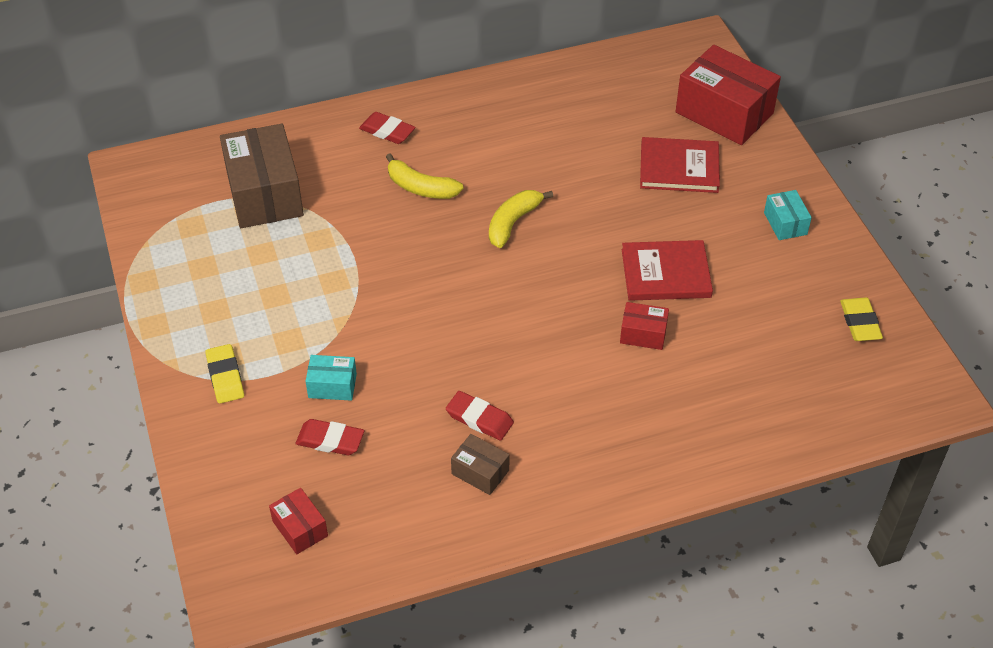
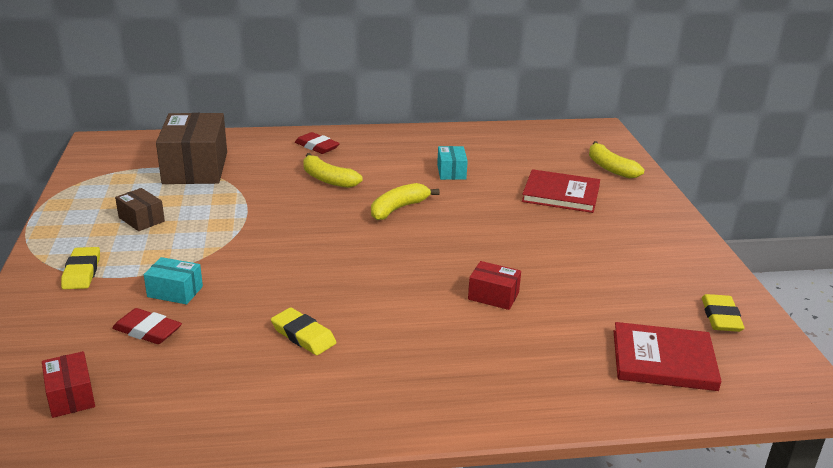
camera: 10 degrees right, 20 degrees down
(479, 418) = (303, 335): red eraser -> yellow eraser
(480, 472) = (283, 378): brown box -> brown box (141, 219)
(666, 273) = (529, 257): red book -> red book (663, 360)
(724, 113) = (610, 168): red box -> yellow banana
(785, 223) = (653, 239): turquoise box -> turquoise box (451, 172)

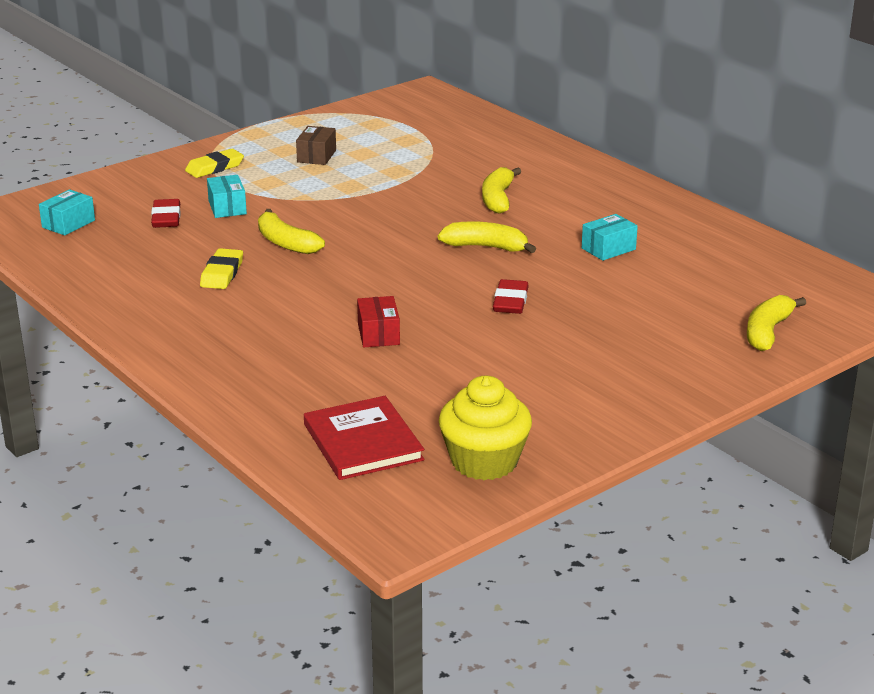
camera: 60 degrees right, 0 degrees up
(71, 396) = (68, 224): red box -> turquoise box
(195, 168) = (434, 141): brown box -> none
(285, 285) = (286, 243): none -> yellow banana
(317, 146) = (561, 172): red eraser -> red eraser (510, 301)
(561, 194) = (647, 318): red book -> none
(721, 317) = (484, 461): yellow eraser -> yellow cupcake

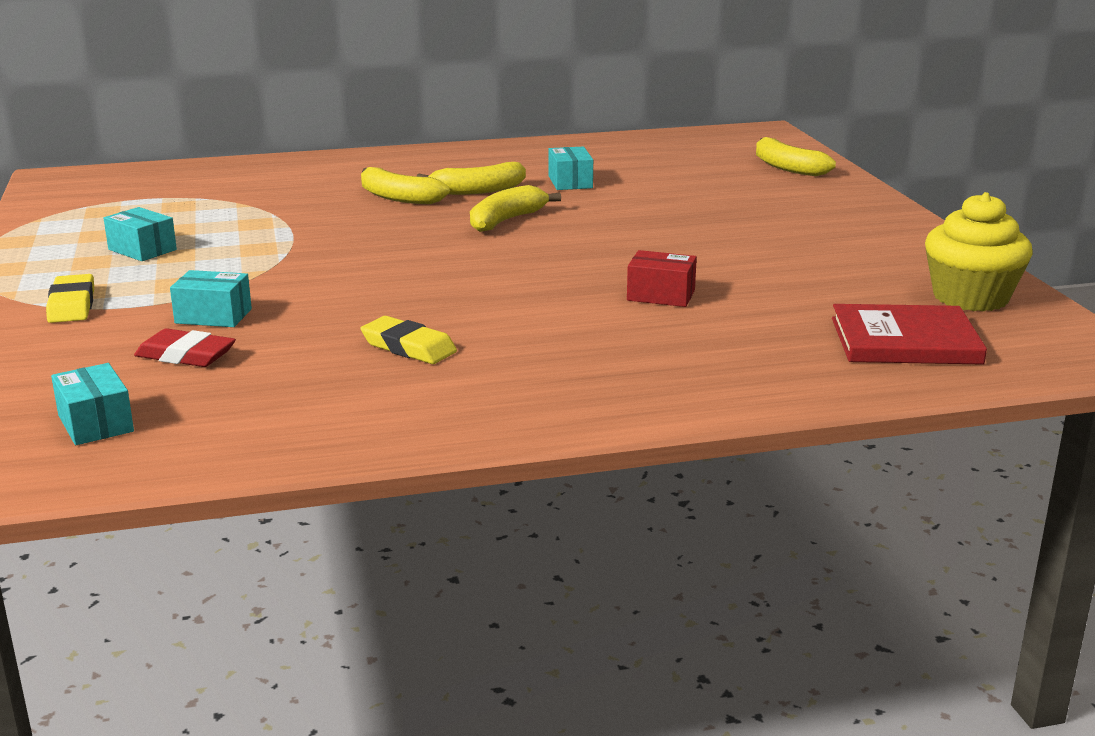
camera: 65 degrees left, 5 degrees down
(286, 243) = (368, 301): yellow banana -> yellow banana (477, 190)
(316, 156) = (142, 249): brown box -> turquoise box
(510, 301) = (642, 232): red eraser -> none

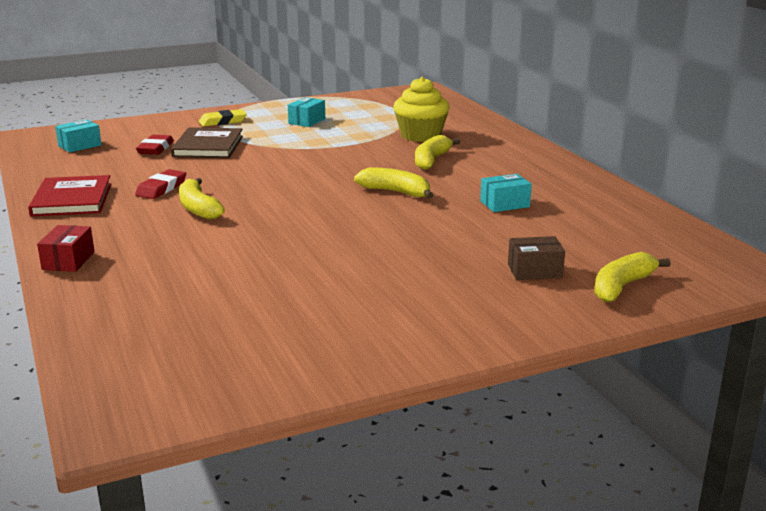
camera: 80 degrees right, 0 degrees up
(213, 316) = (208, 146): turquoise box -> brown book
(408, 347) = (161, 188): yellow eraser -> red eraser
(477, 190) = (462, 179): yellow banana -> yellow banana (198, 208)
(661, 295) = (249, 246): red box -> red box (68, 261)
(751, 189) = (534, 271): none -> brown box
(905, 341) = (158, 332): red book -> red book (72, 199)
(970, 297) = (257, 366): yellow cupcake -> yellow cupcake (420, 135)

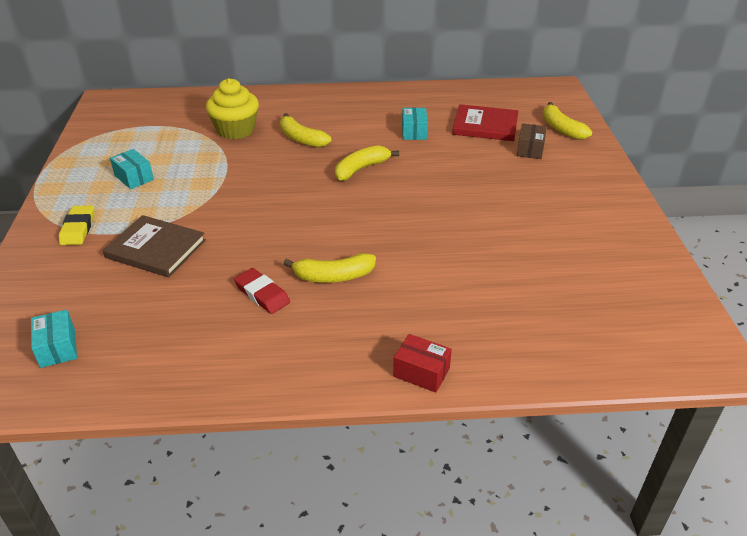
camera: 70 degrees left, 15 degrees up
(72, 199) = (251, 363): red book -> red book (485, 126)
(155, 148) = (128, 286): red eraser -> none

